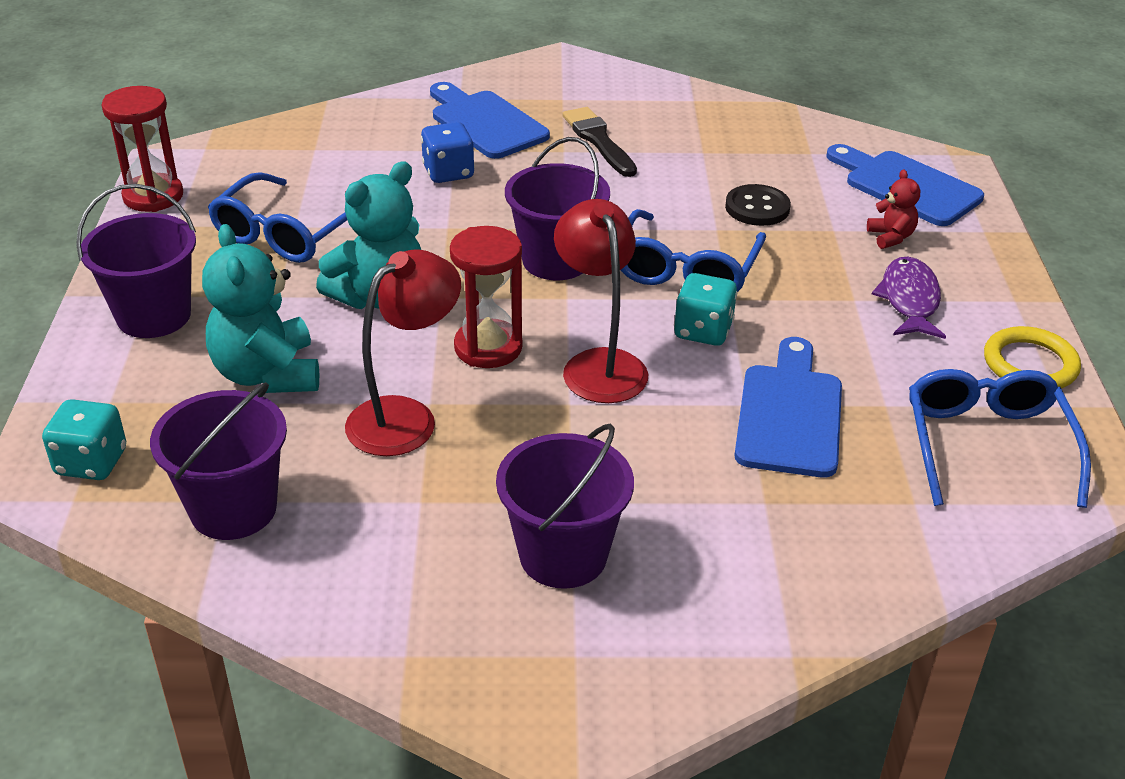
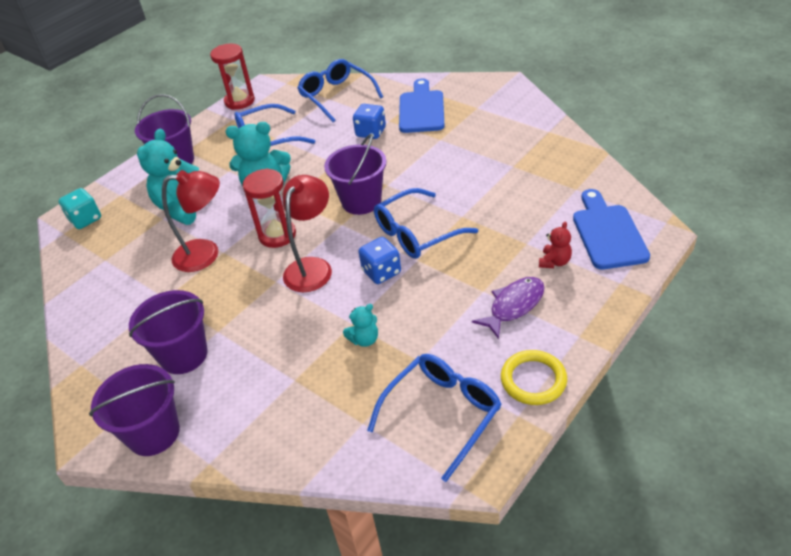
camera: 45 degrees right, 5 degrees up
(233, 509) = (103, 265): purple bucket -> purple bucket (153, 433)
(324, 142) = (336, 96): none -> blue glasses
(598, 140) = (465, 139): black brush -> none
(703, 331) = (381, 272): turquoise dice -> blue dice
(757, 208) = (500, 212): black button -> none
(789, 414) = (364, 339): blue cutting board -> turquoise teddy bear

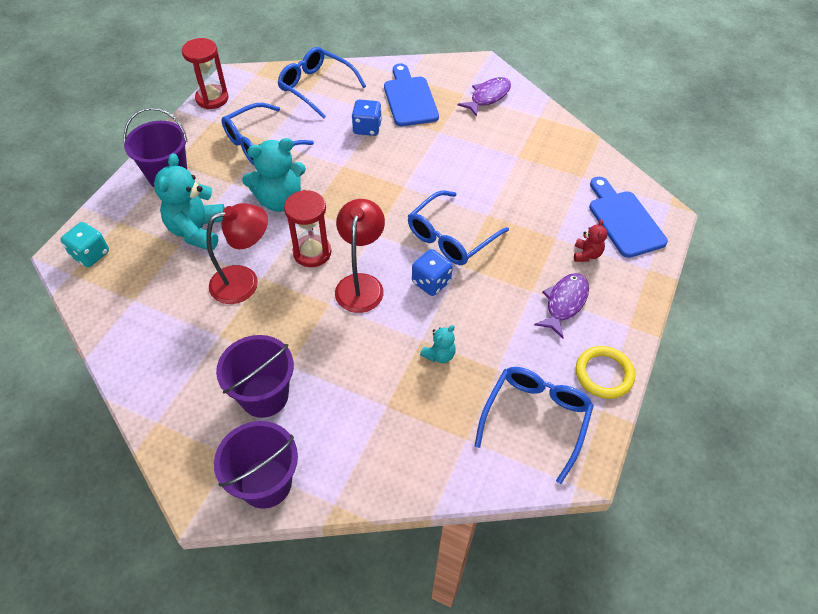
camera: 20 degrees left, 10 degrees up
(361, 201) = (384, 207): purple bucket -> none
(501, 111) = (488, 97): none -> purple fish

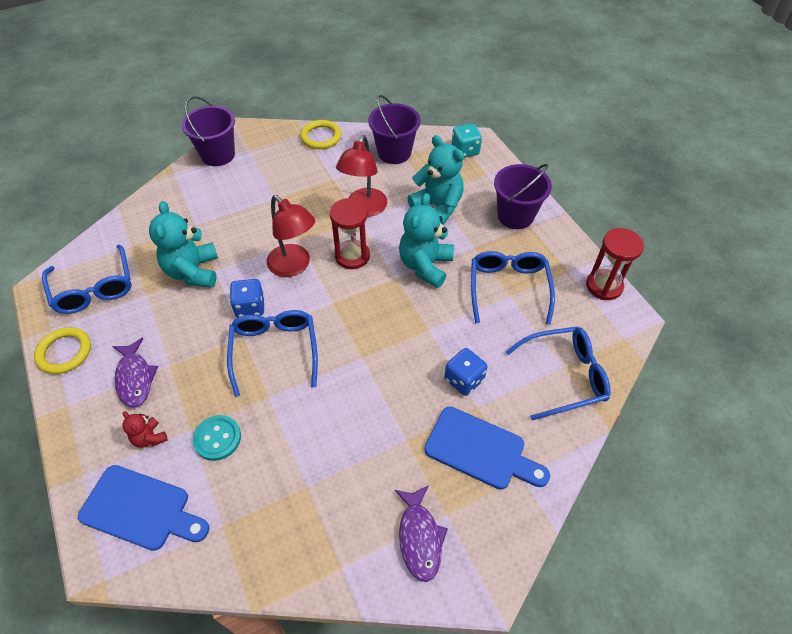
camera: 130 degrees right, 0 degrees up
(153, 397) = (321, 137): none -> yellow ring
(264, 396) = (268, 178): purple bucket -> purple bucket (394, 152)
(439, 355) = (193, 271): turquoise teddy bear -> turquoise teddy bear, size x2.01
(544, 218) = (217, 438): none -> turquoise button

